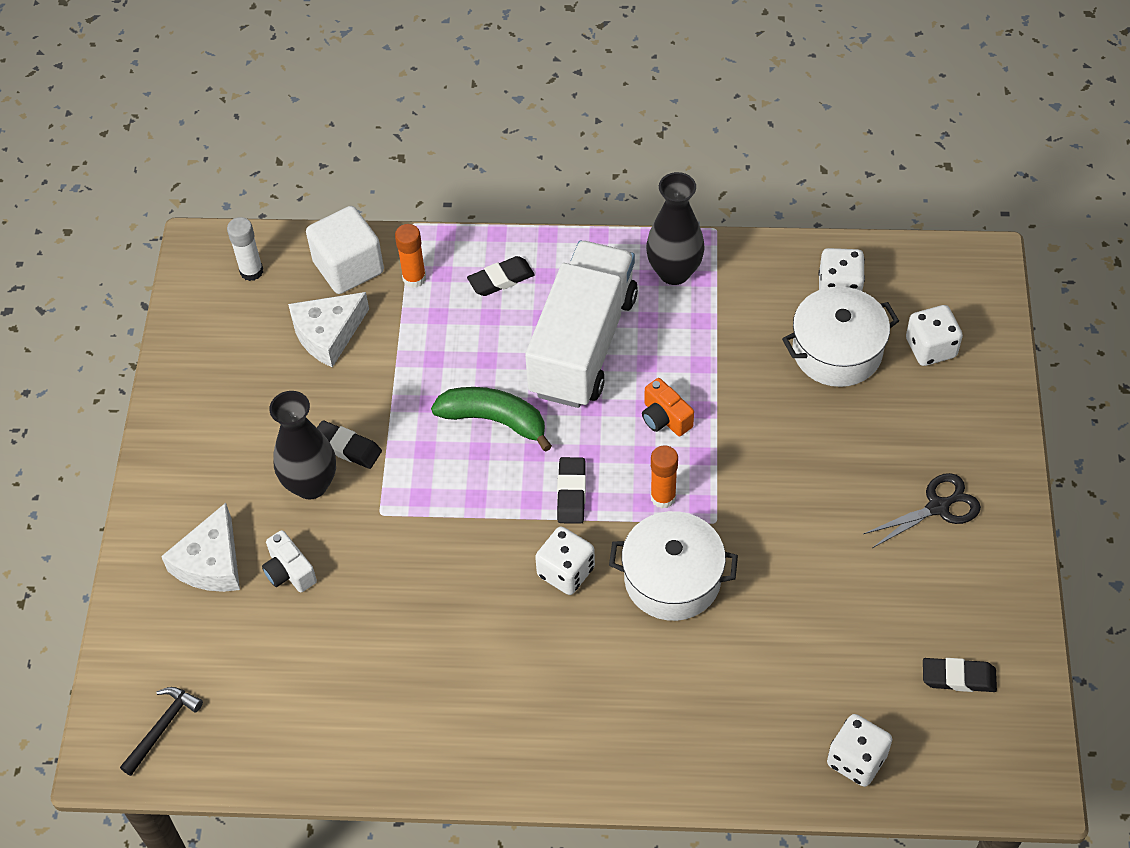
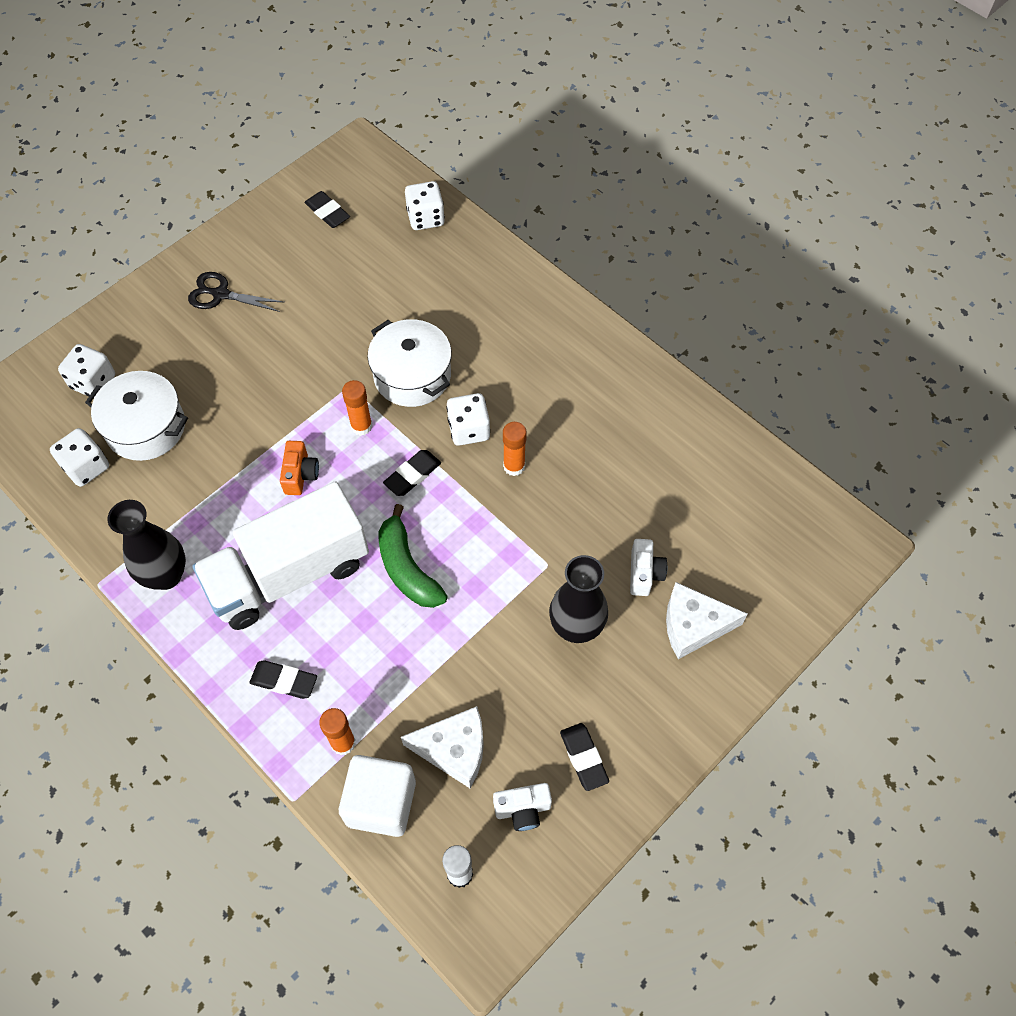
camera: 140 degrees left, 5 degrees up
(162, 727) = (809, 534): black hammer -> none
(211, 562) = (693, 625): white cheese -> white cheese turned 150 degrees counterclockwise
(241, 337) = (523, 809): none -> white camera
(347, 447) = (526, 635): black eraser -> black eraser (583, 758)
(491, 572) = (514, 466): none -> orange glue stick

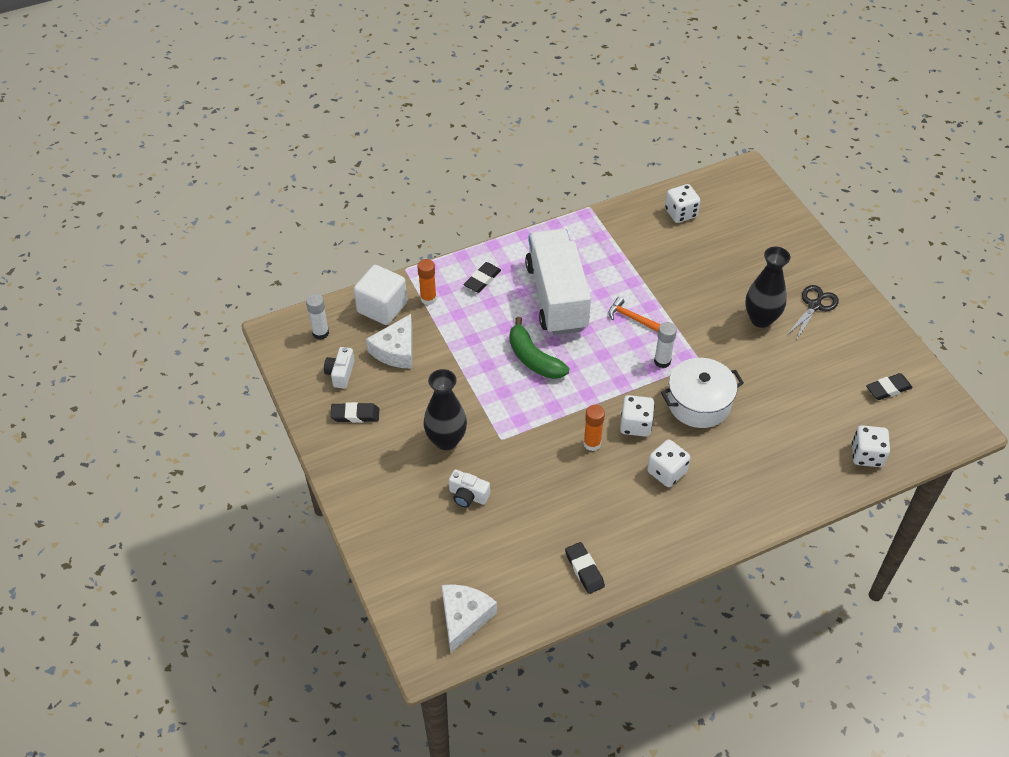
camera: 110 degrees right, 10 degrees down
(93, 382) = (752, 225): white dice -> white dice (666, 472)
(146, 427) = (703, 246): white pot -> none
(166, 575) = (582, 238): black vase -> black vase (761, 319)
(300, 475) = (633, 318): orange camera -> orange hammer
(361, 426) = (662, 361): orange glue stick -> white glue stick
(407, 568) = (533, 359): green banana -> green banana turned 120 degrees counterclockwise
(412, 475) = (608, 380): black eraser -> black eraser (584, 570)
(693, 625) = (414, 512): white cheese -> white cheese (464, 618)

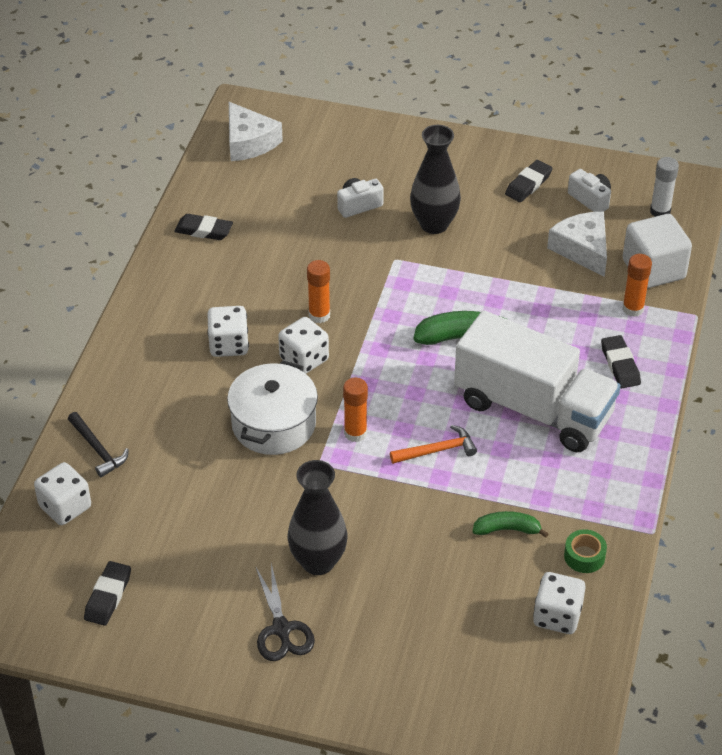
camera: 130 degrees right, 5 degrees down
(634, 223) = (584, 556): none -> green tape
(651, 260) = (507, 529): none -> green banana
(662, 361) = (355, 433): white glue stick -> orange glue stick
(815, 473) = (98, 449): none -> black hammer

